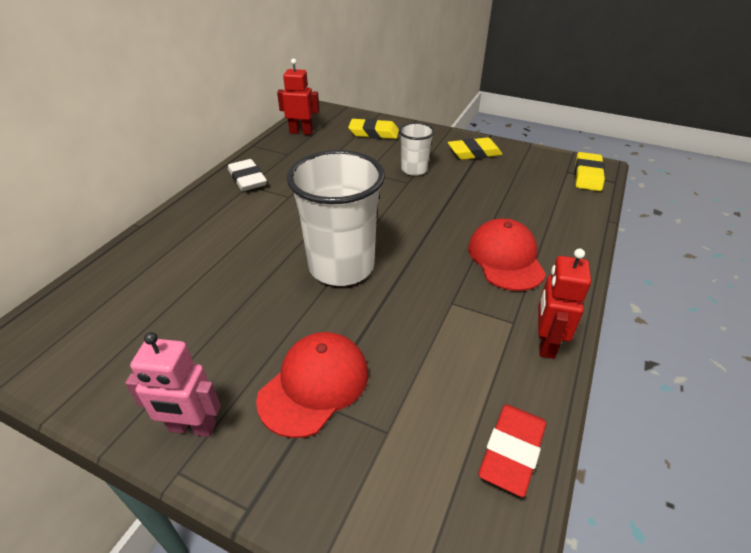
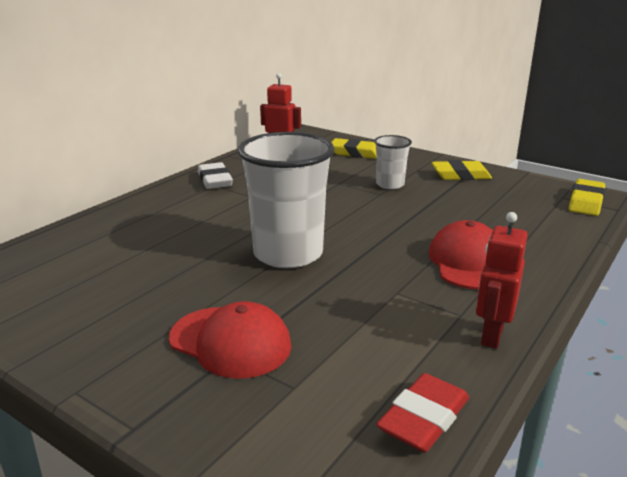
camera: 10 degrees right, 15 degrees down
(192, 428) = (99, 360): pink robot -> none
(314, 385) = (230, 342): red cap -> red cap turned 75 degrees clockwise

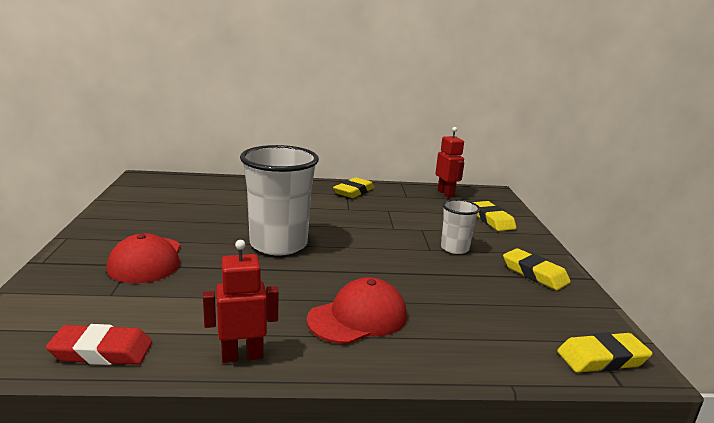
camera: 50 degrees right, 5 degrees down
(215, 180) = (353, 191): white eraser -> yellow eraser

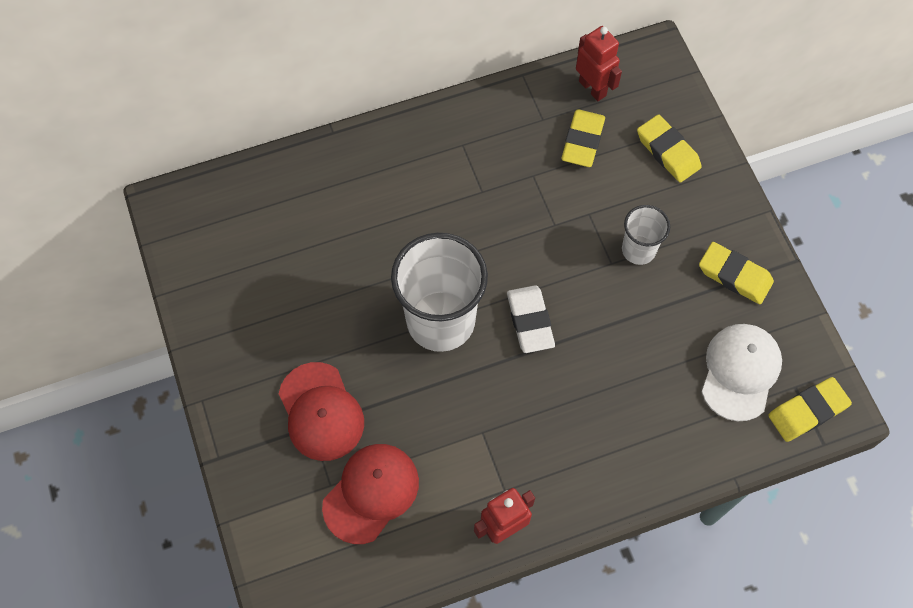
camera: 15 degrees left, 45 degrees up
(102, 351) = (384, 566): red eraser -> none
(349, 258) = (530, 321): none -> white eraser
(353, 191) = (469, 133): yellow eraser -> yellow eraser (582, 141)
(358, 317) = (579, 431): red cap -> red cap (371, 493)
(531, 320) = (740, 372): none -> white cap

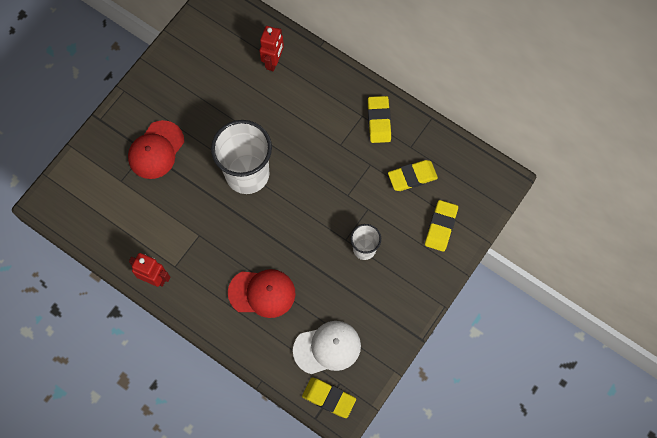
camera: 55 degrees right, 5 degrees up
(371, 493) = (129, 203): red cap -> red cap (262, 293)
(530, 321) = (279, 219): white eraser -> none
(592, 88) = (452, 160): red robot -> red robot (273, 61)
(734, 275) = (386, 310): yellow eraser -> yellow eraser (379, 121)

